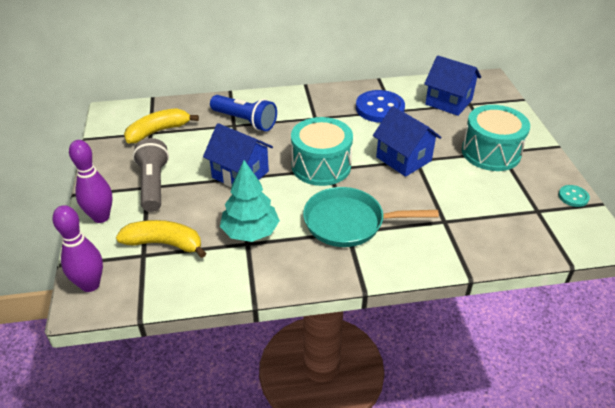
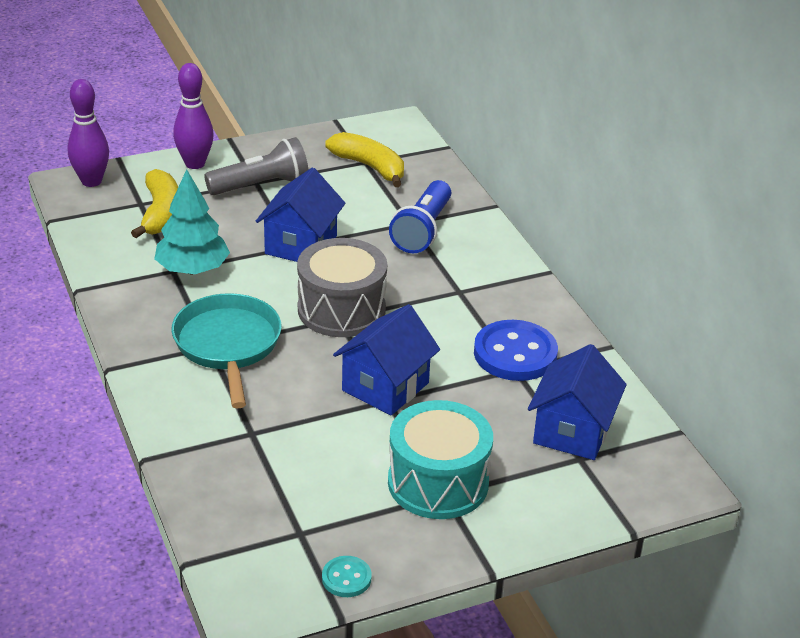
camera: 75 degrees right, 5 degrees down
(321, 166) = (341, 309): turquoise drum -> grey drum

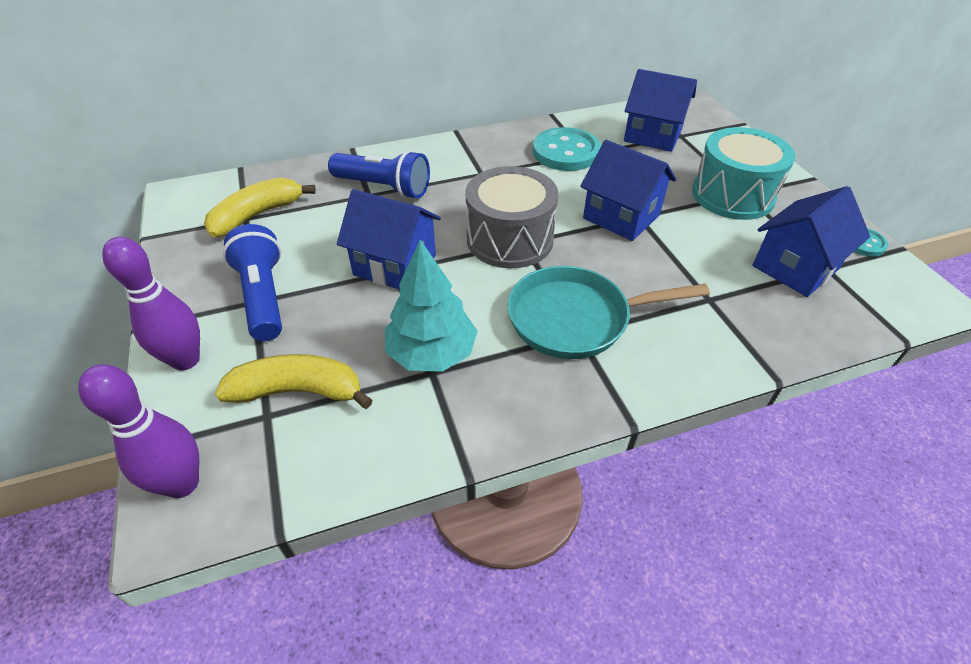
camera: 85 degrees left, 10 degrees up
(261, 185) = (263, 296): grey flashlight -> blue flashlight
(300, 506) = (795, 267): none -> blue house
(515, 353) = (566, 152): blue button -> turquoise button

